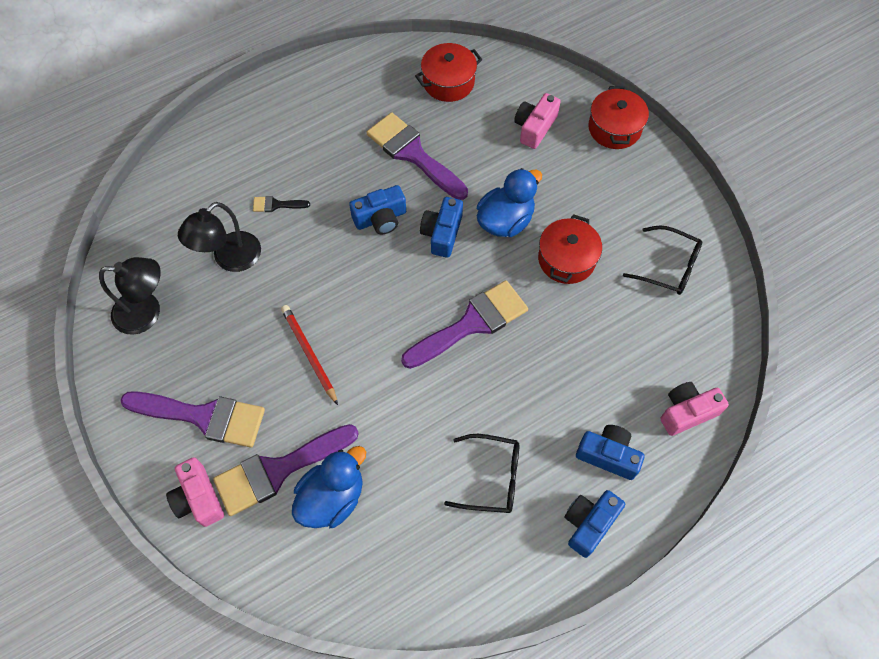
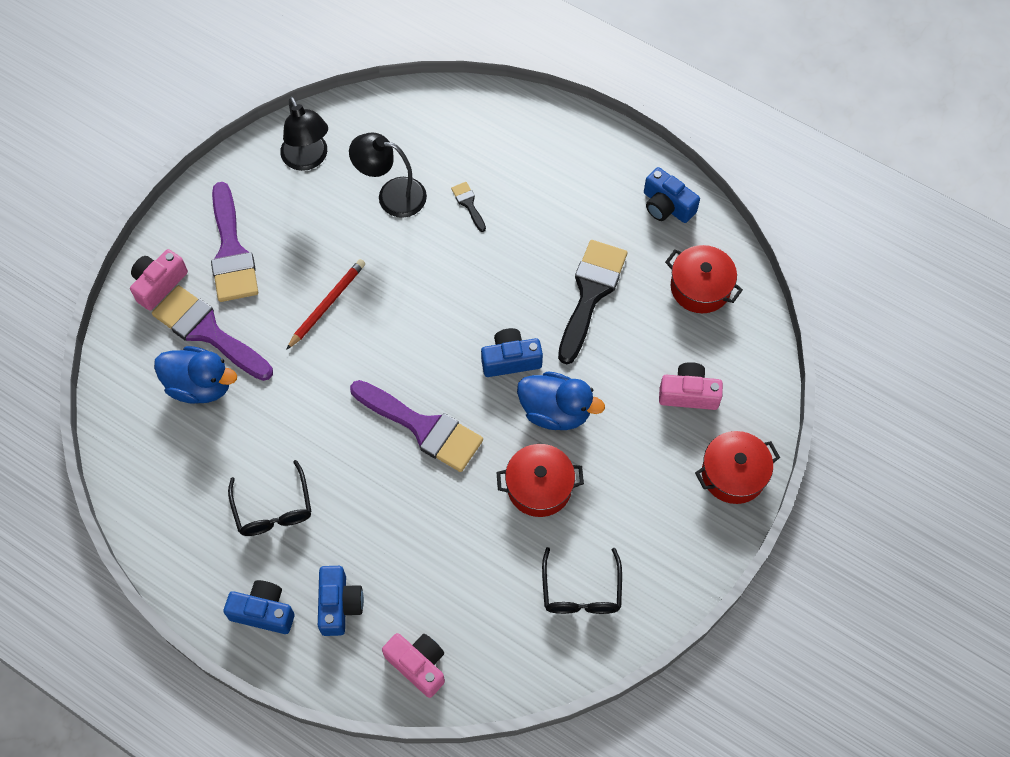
camera: 65 degrees right, 0 degrees up
(380, 218) = (499, 298): blue camera -> blue camera (666, 206)
(413, 154) = (590, 294): purple brush -> black brush

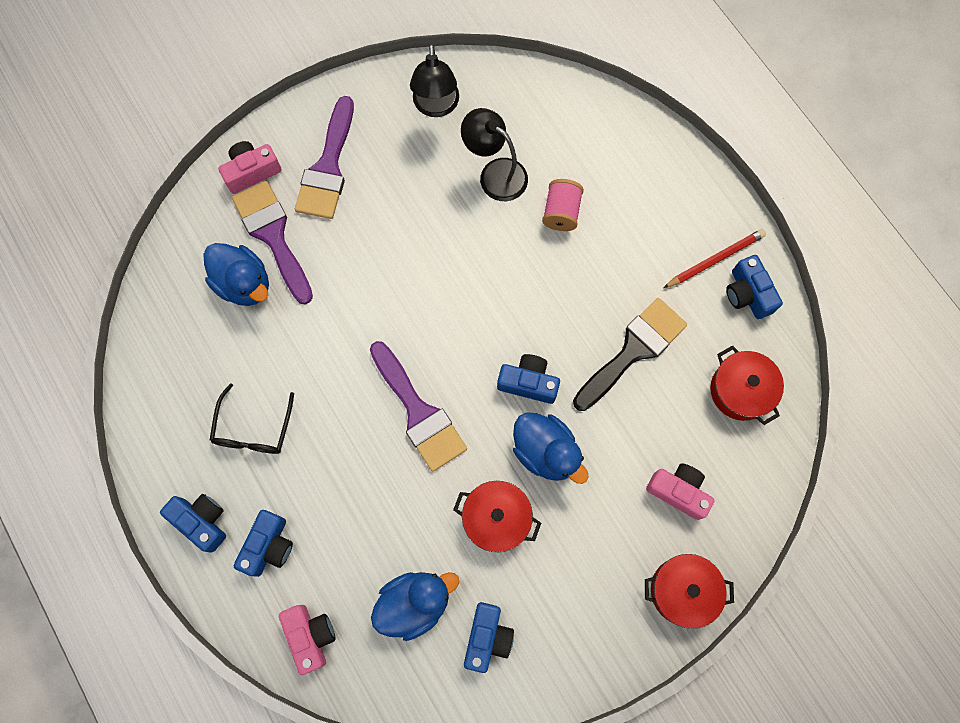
camera: 25 degrees right, 10 degrees up
(327, 304) = (388, 255): red pencil -> red pencil (715, 260)
(468, 204) = (561, 212): black brush -> pink spool
(501, 592) = (414, 603): none -> blue duck
(581, 591) = (487, 637): black glasses -> blue camera

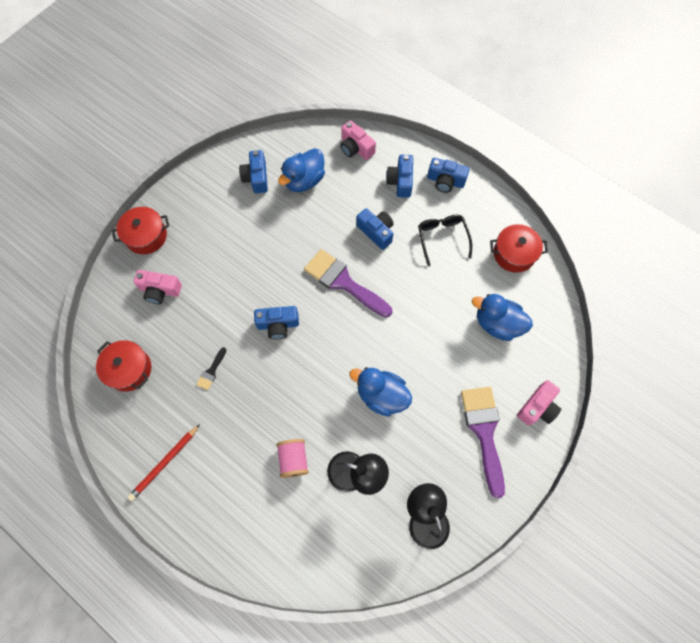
camera: 160 degrees right, 5 degrees down
(273, 236) = (496, 364): purple brush -> none
(496, 518) = (271, 238): red pot -> red pot (514, 254)
(546, 452) = (253, 286): blue duck -> blue duck (381, 395)
(633, 351) = (211, 371): black brush -> black brush, size x0.44
(747, 294) = (135, 444): blue camera -> blue camera (376, 232)

